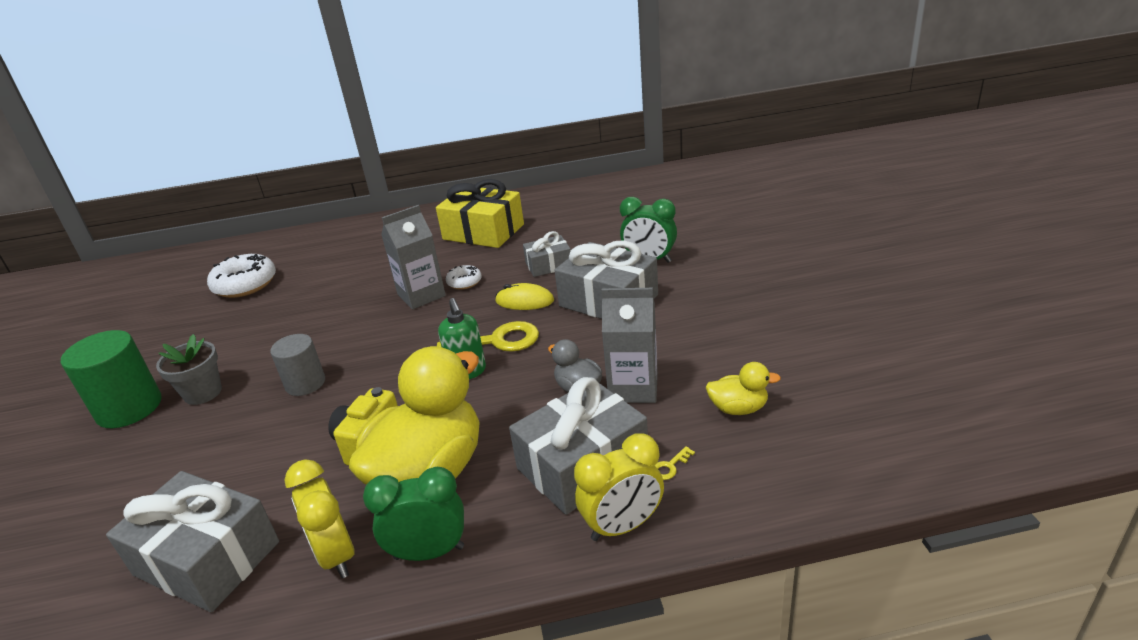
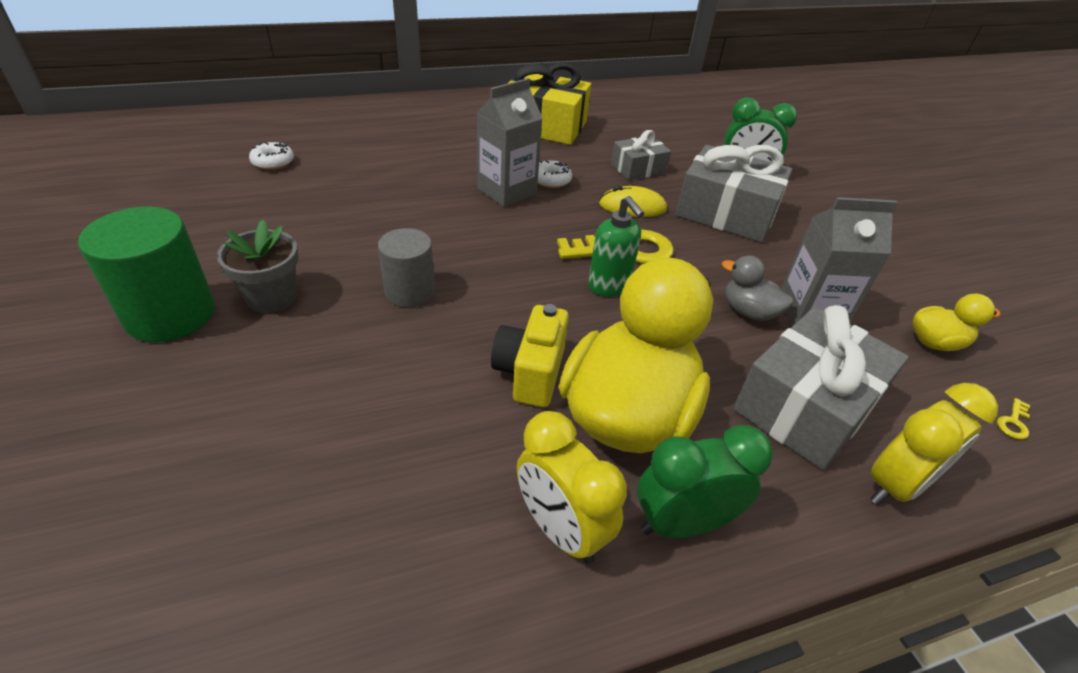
camera: 15 degrees left, 10 degrees up
(207, 558) = (377, 537): grey gift -> none
(245, 284) = (273, 162): white donut -> white donut, size x0.52
(670, 466) = (904, 410): yellow key -> yellow key (1013, 422)

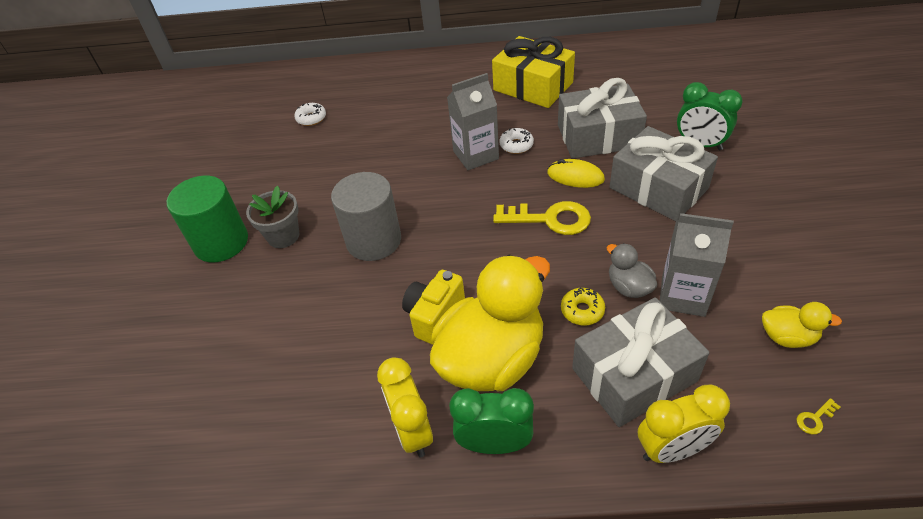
camera: 25 degrees right, 5 degrees up
(409, 291) = (373, 240): grey cylinder -> grey cylinder, size x1.55
(609, 286) = (522, 251): green soap dispenser -> none
(638, 168) = (598, 136): grey gift -> grey gift, size x1.79
(710, 343) = (582, 310): none -> yellow donut

